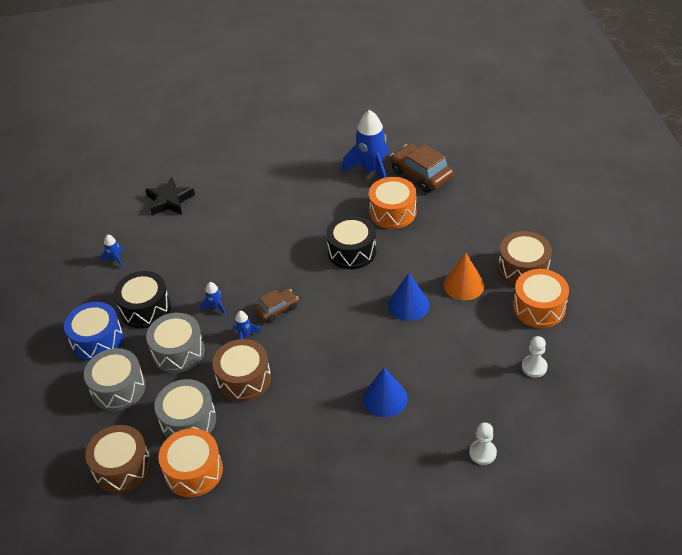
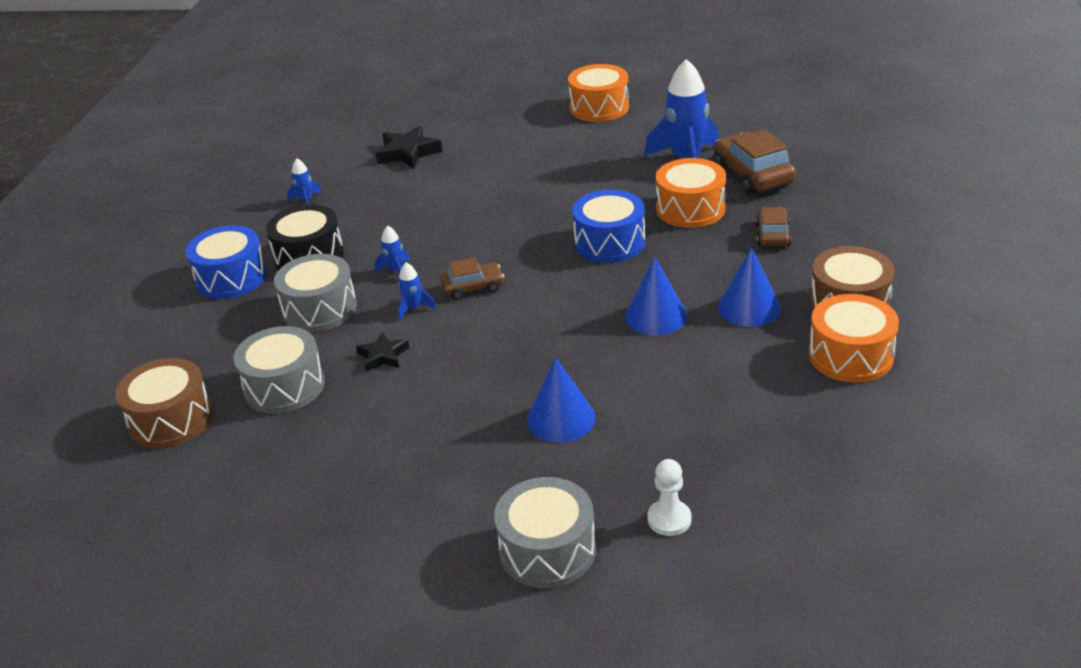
camera: 20 degrees right, 10 degrees down
(118, 388) = (222, 333): grey drum -> grey drum (547, 550)
(193, 471) = (255, 445): orange drum -> orange drum (599, 107)
(244, 379) = (383, 356): brown drum -> black star
(352, 251) = (610, 242): black drum -> blue drum
(454, 223) = (773, 235): none -> brown car
(464, 285) = (749, 307): orange cone -> blue cone
(534, 367) = (806, 427): white pawn -> none

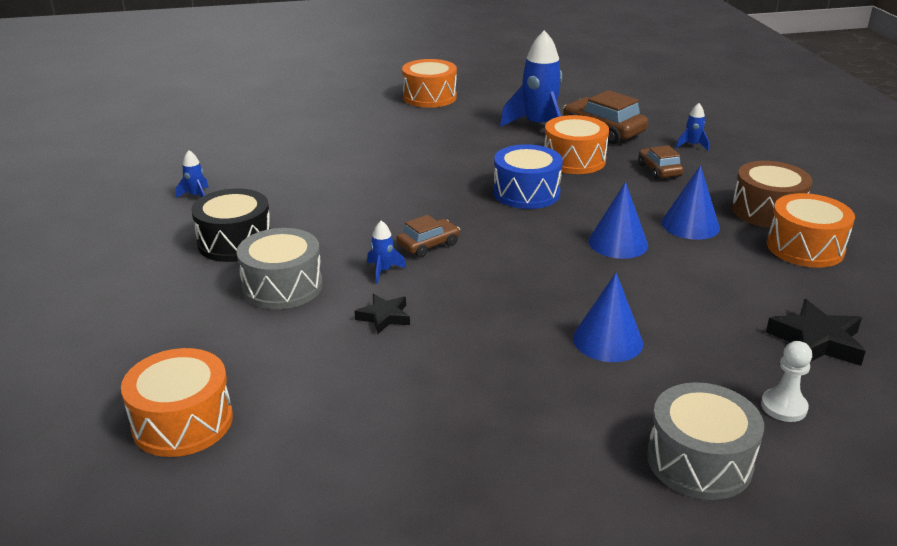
camera: 25 degrees left, 5 degrees down
(171, 420) = (182, 422): brown drum -> orange drum
(231, 278) = (160, 273): blue drum -> none
(284, 386) = (296, 364): grey drum -> none
(396, 271) = (338, 242): blue rocket -> blue rocket (692, 145)
(408, 153) = (275, 147): black star -> black star (816, 341)

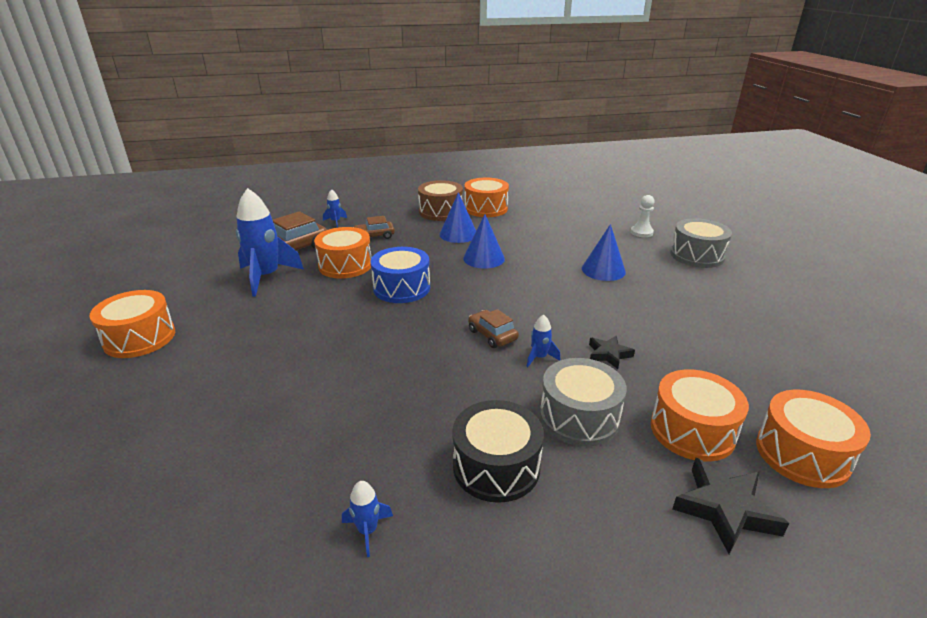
camera: 90 degrees left, 0 degrees up
(242, 352) = (692, 430): none -> orange drum
(816, 341) = (581, 218): black star -> black star (725, 509)

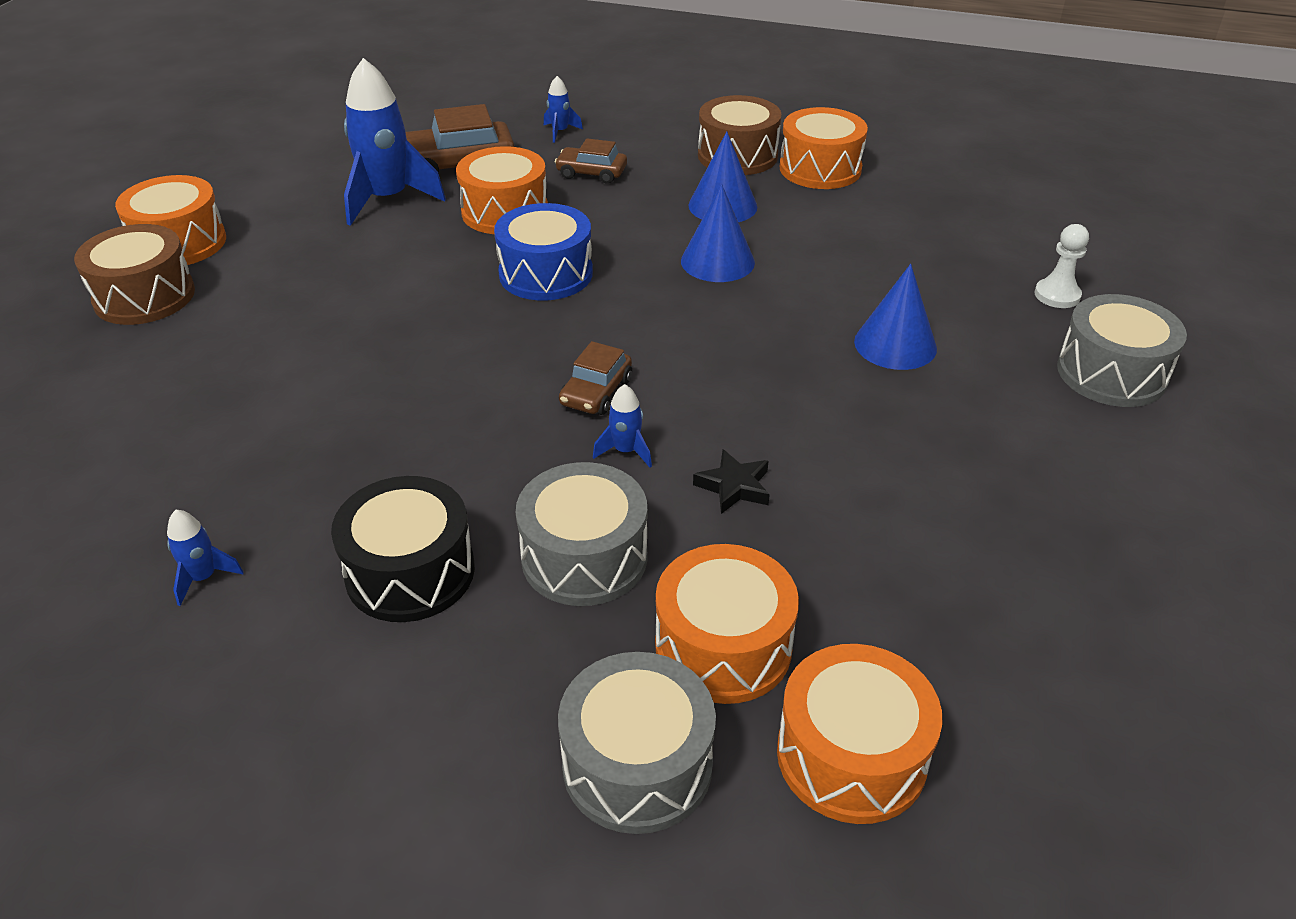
camera: 30 degrees right, 10 degrees up
(143, 376) = (144, 296): none -> brown drum
(492, 335) = (596, 392): brown car -> brown car turned 150 degrees counterclockwise
(725, 509) = (637, 764): black star -> grey drum

